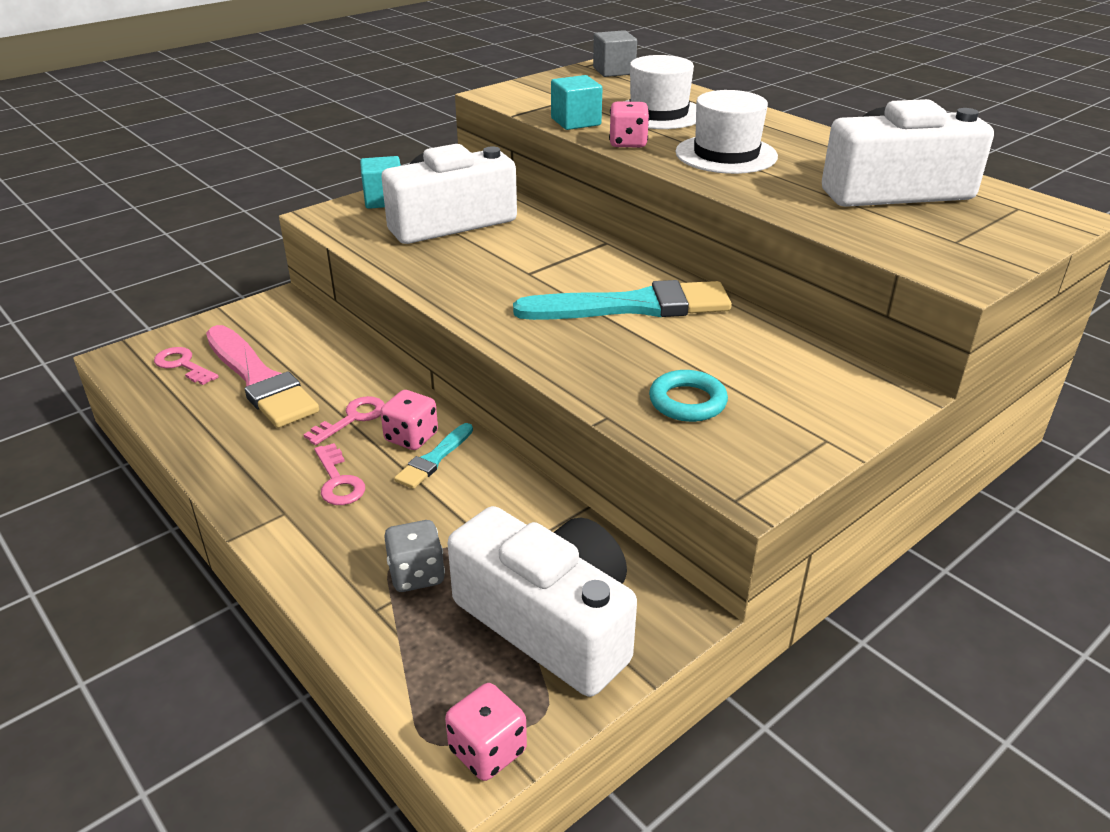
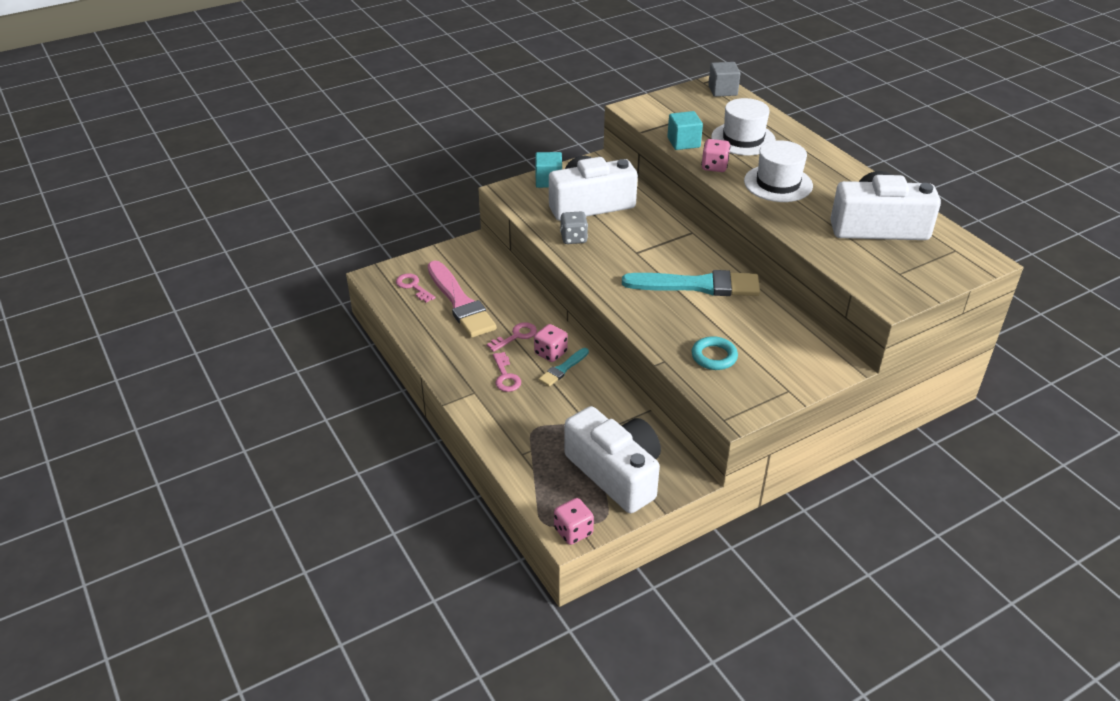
camera: 10 degrees right, 5 degrees up
(416, 574) = (546, 437): grey dice -> grey dice (573, 238)

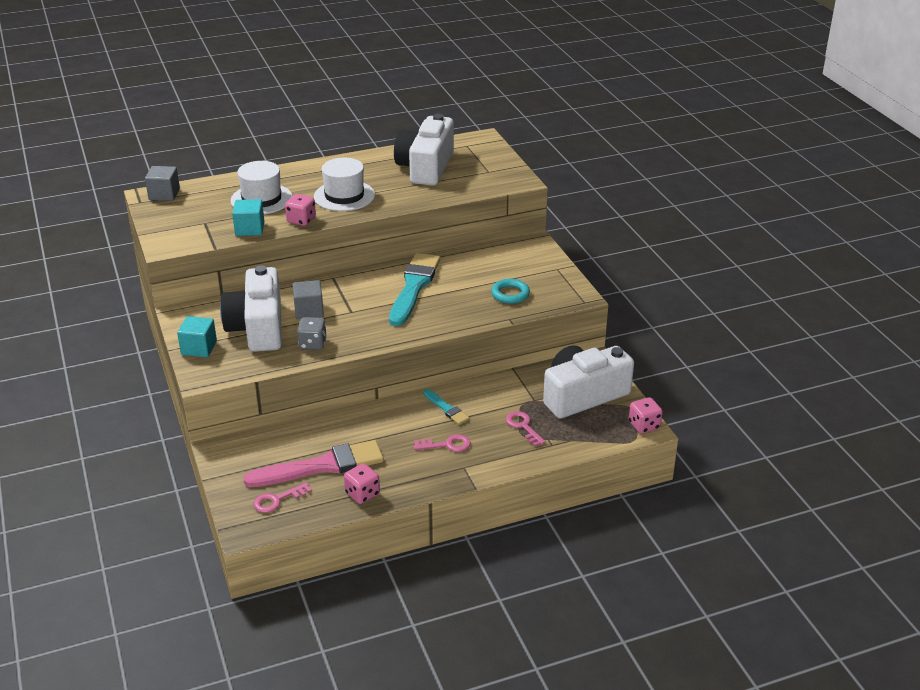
camera: 80 degrees left, 5 degrees down
(516, 336) = (389, 432): pink key -> pink key (523, 426)
(550, 353) = (422, 413): pink dice -> pink dice (362, 494)
(627, 227) = (309, 311): none -> grey cube

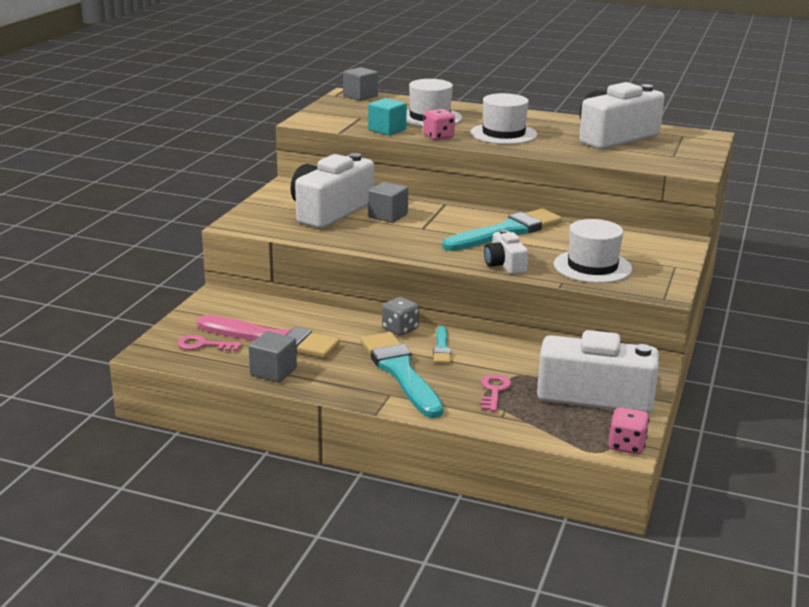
camera: 40 degrees right, 10 degrees down
(199, 348) = (264, 207): turquoise cube -> none
(312, 344) = (354, 236): grey dice -> grey dice (400, 329)
(362, 494) = (273, 372): pink dice -> grey cube
(447, 445) = (400, 372): pink key -> turquoise brush
(454, 320) = (504, 264): none -> white camera
(510, 294) = (592, 267): turquoise ring -> white hat

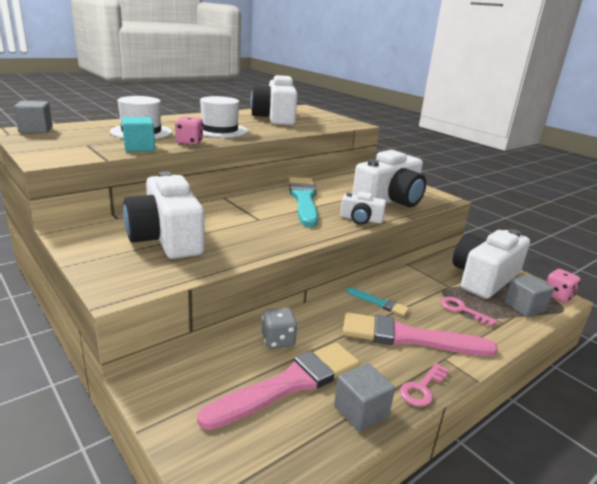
camera: 60 degrees left, 0 degrees up
(203, 345) = (256, 442): pink key -> pink key (422, 388)
(388, 216) = (215, 221): grey cube -> grey cube (524, 307)
(400, 329) = (332, 307): grey dice -> grey dice (278, 340)
(400, 372) = (408, 337): turquoise brush -> pink brush
(592, 267) = (389, 200): white hat -> white camera

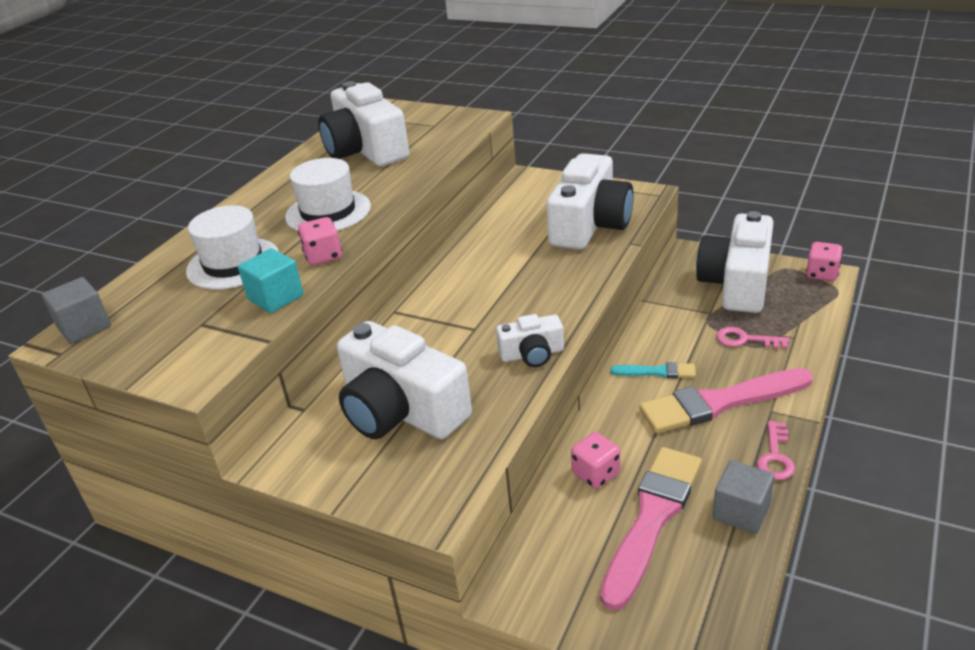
camera: 20 degrees left, 10 degrees up
(278, 340) = (596, 474): grey dice -> pink dice
(304, 199) = (493, 270): turquoise brush -> none
(361, 219) = (587, 274): white camera -> white camera (532, 354)
(524, 307) = (801, 306): grey cube -> none

